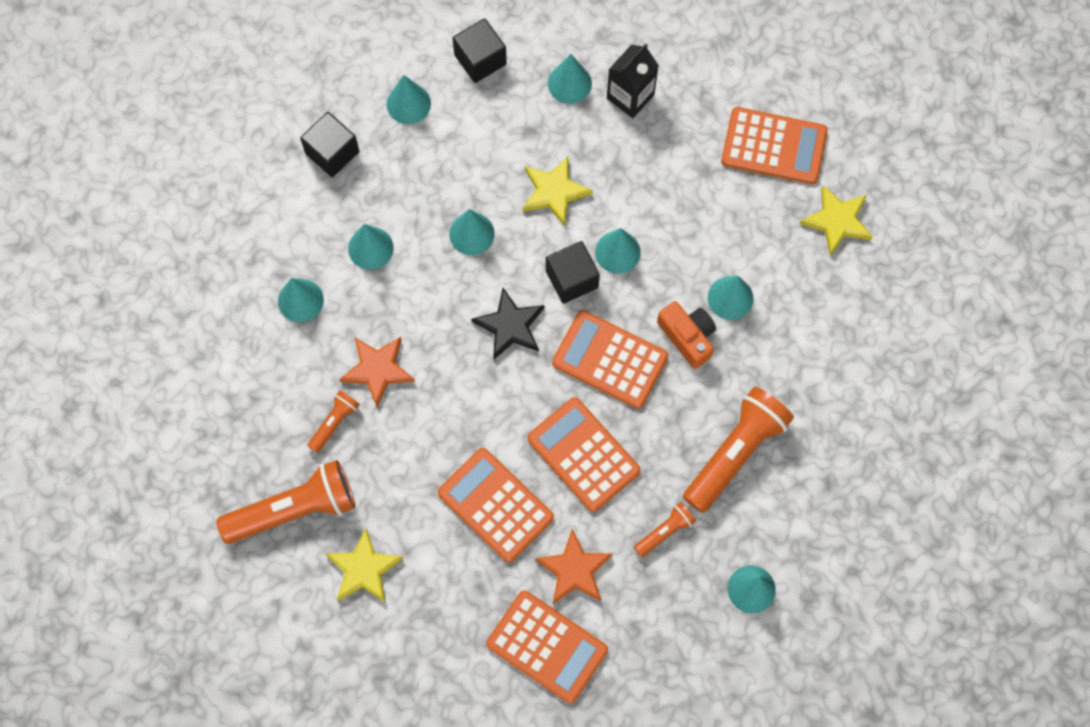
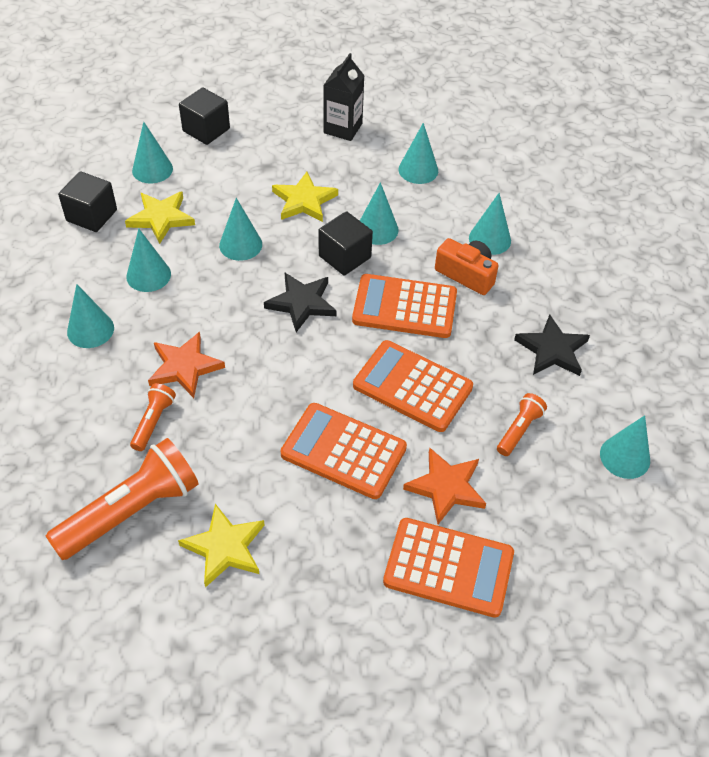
camera: 20 degrees left, 20 degrees down
(569, 83) = (288, 130): turquoise cone -> turquoise cone (418, 170)
(735, 453) = (552, 350): orange flashlight -> black star
(774, 146) = (475, 135): orange calculator -> none
(837, 221) = (551, 170): yellow star -> yellow star (161, 218)

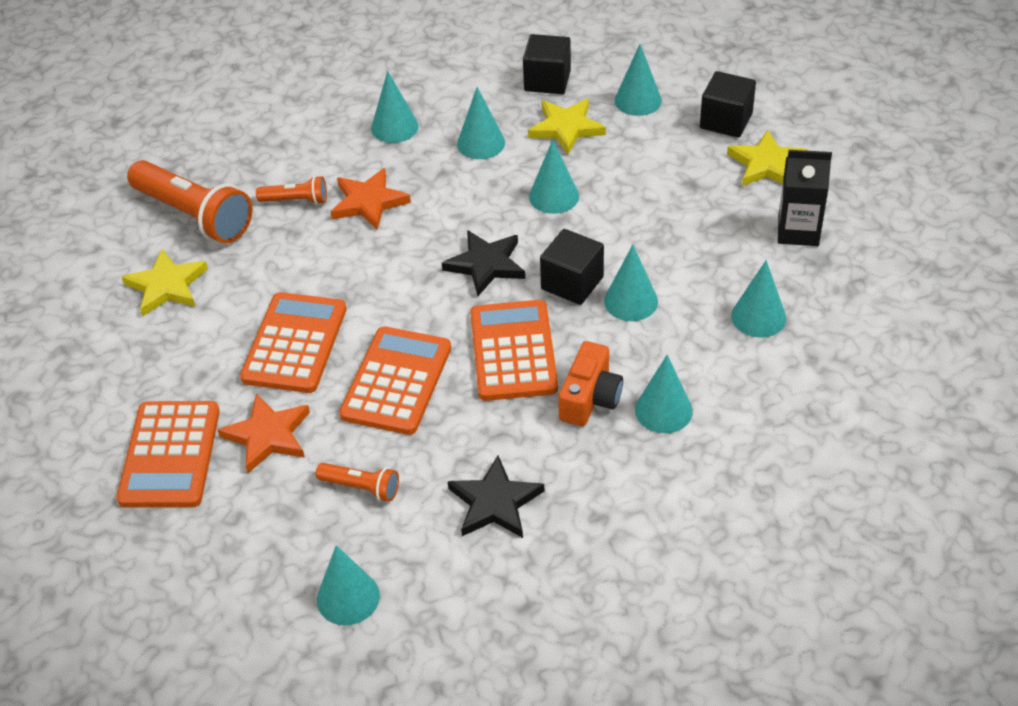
camera: 80 degrees right, 5 degrees down
(304, 201) = (648, 228): yellow star -> yellow star (766, 164)

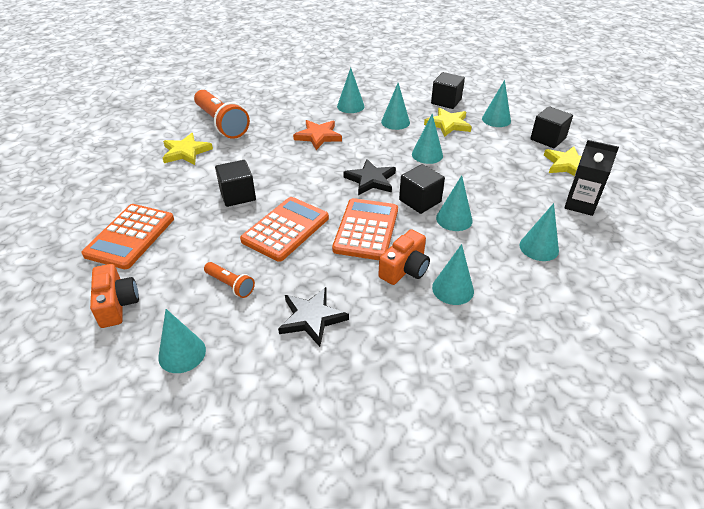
camera: 15 degrees right, 5 degrees down
(217, 559) = (117, 304): none -> orange camera
(267, 435) = (192, 240): orange star -> none
(295, 343) = (237, 195): orange calculator -> black cube
(296, 200) = (279, 128): orange flashlight -> none

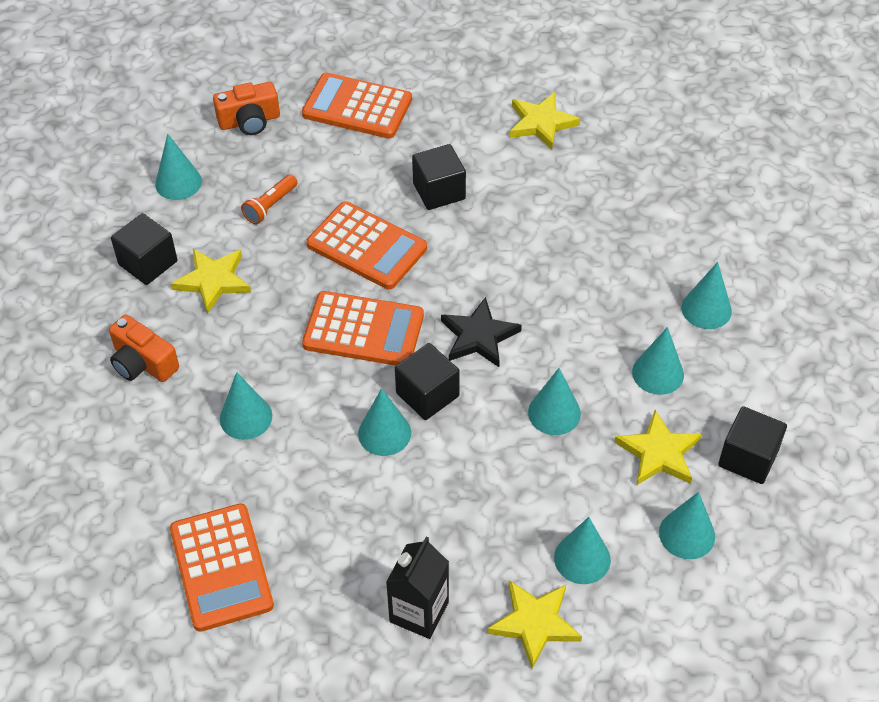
camera: 90 degrees right, 10 degrees up
(221, 123) = (625, 149): orange flashlight -> none
(312, 318) = (213, 281): black star -> yellow star
(318, 136) = (599, 269): orange star -> none
(405, 269) = (285, 369): orange camera -> orange camera (143, 363)
(539, 247) = (318, 530): turquoise cone -> turquoise cone (582, 558)
(548, 139) = (623, 610): black cube -> black cube (148, 263)
(587, 295) = (221, 567): none -> orange calculator

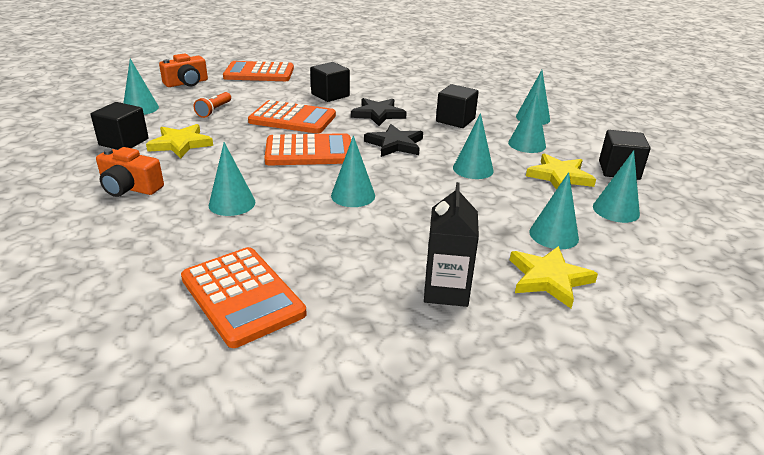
camera: 20 degrees left, 20 degrees down
(427, 394) = (375, 173): black cube -> black cube (455, 120)
(486, 257) = (378, 114): none -> black star
(541, 123) = (379, 69): yellow star -> none

